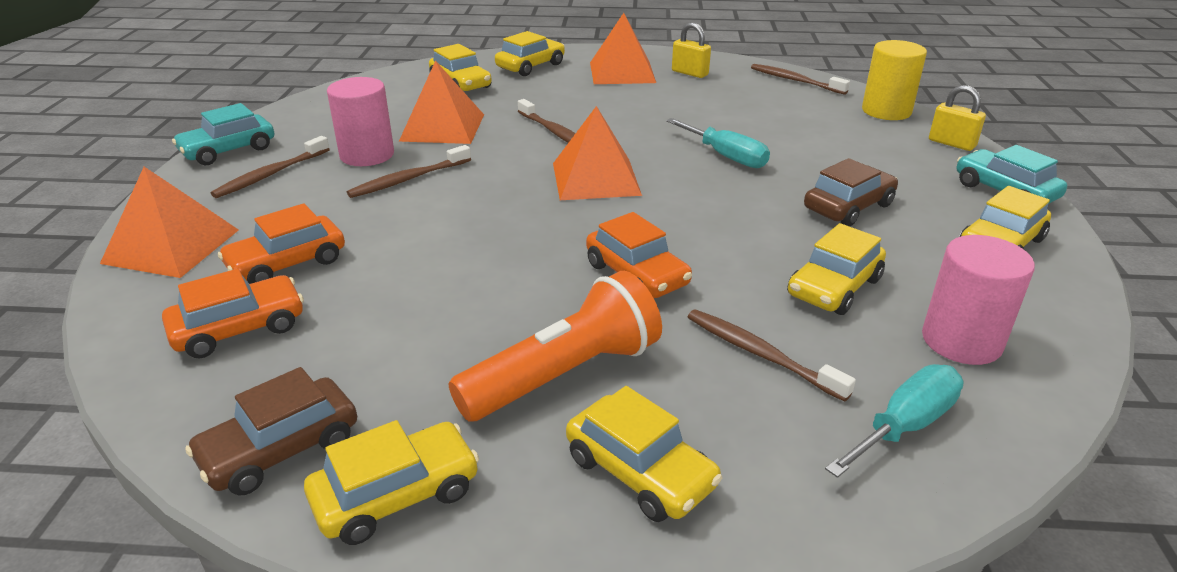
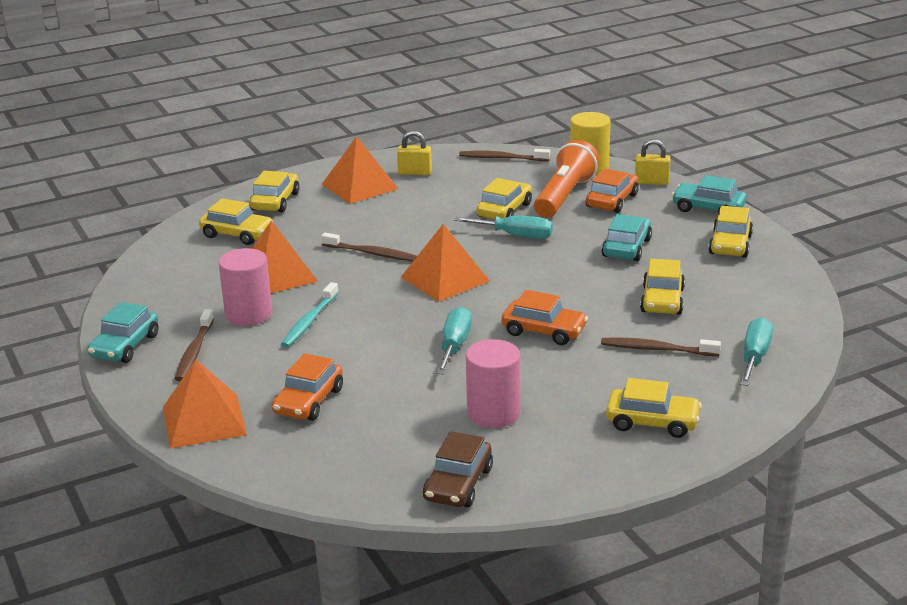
camera: 30 degrees left, 5 degrees down
(239, 328) = (338, 445): orange car -> orange car (612, 201)
(396, 495) = (546, 476): yellow car -> yellow car (504, 210)
(408, 179) = (309, 321): brown toothbrush -> turquoise toothbrush
(514, 256) = (454, 346): none -> turquoise screwdriver
(564, 375) = (565, 396): orange flashlight -> orange flashlight (564, 196)
(848, 207) = (626, 248): brown car -> turquoise car
(961, 341) = (750, 307): pink cylinder -> pink cylinder (493, 413)

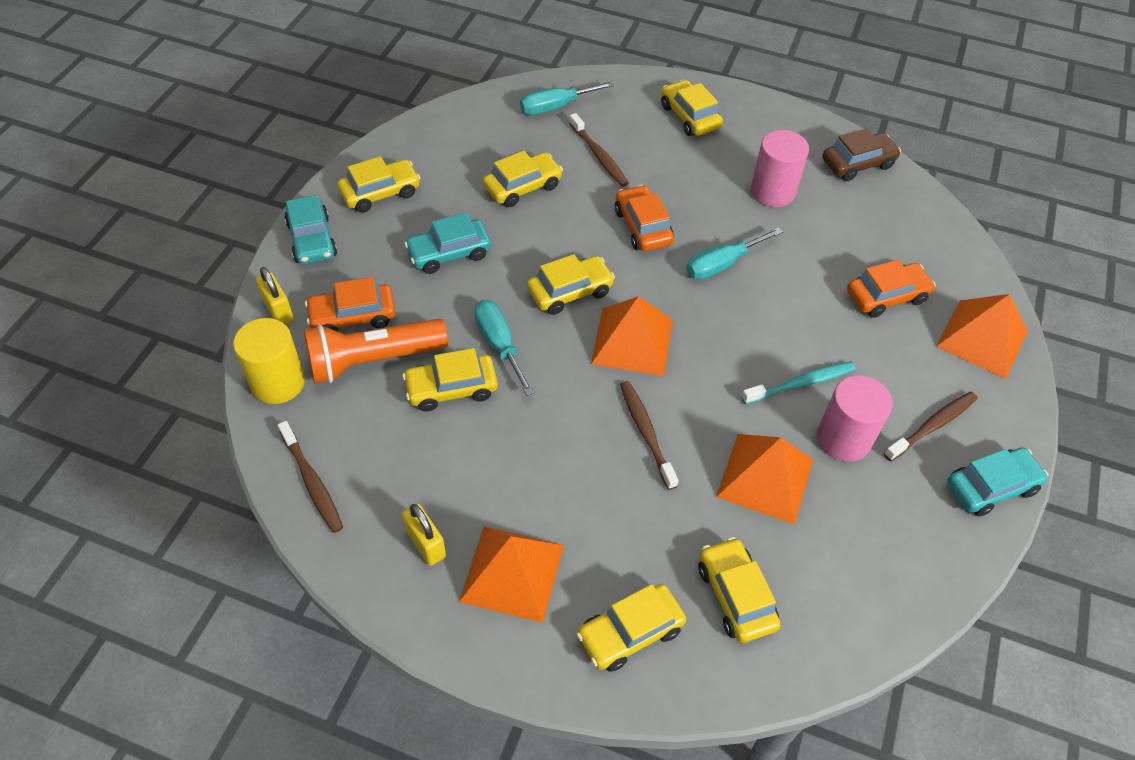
camera: 135 degrees left, 25 degrees up
(523, 275) = (570, 292): none -> yellow car

